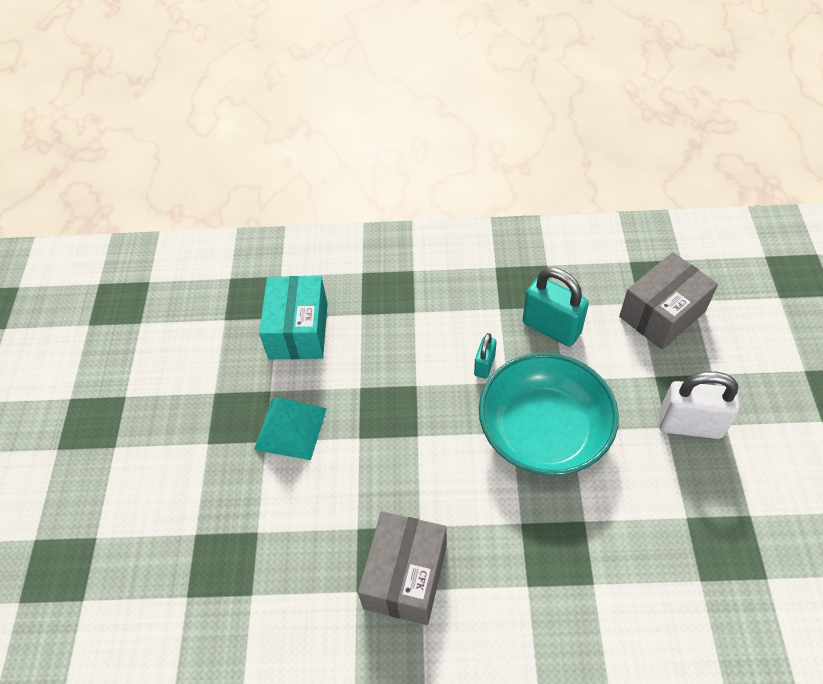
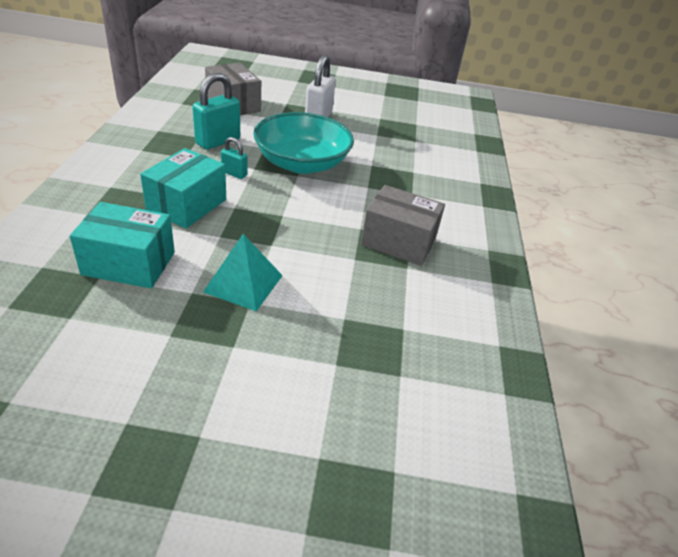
camera: 90 degrees left, 15 degrees down
(404, 342) = (187, 205): none -> turquoise box

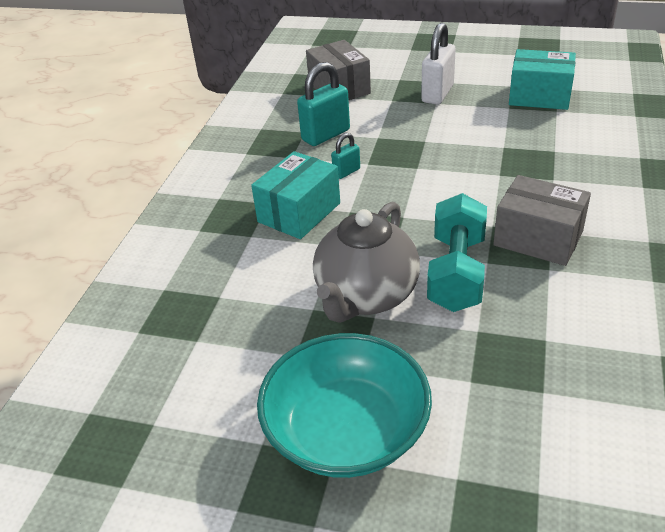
camera: 15 degrees right, 0 degrees up
(129, 263) = (247, 281): turquoise box -> turquoise box (539, 96)
(234, 174) = (346, 172): turquoise padlock -> turquoise padlock turned 75 degrees counterclockwise
(243, 283) = (366, 296): turquoise pyramid -> grey teapot
(302, 163) = (421, 152): turquoise bowl -> turquoise bowl (346, 430)
(327, 266) = (456, 272): none -> turquoise dumbbell

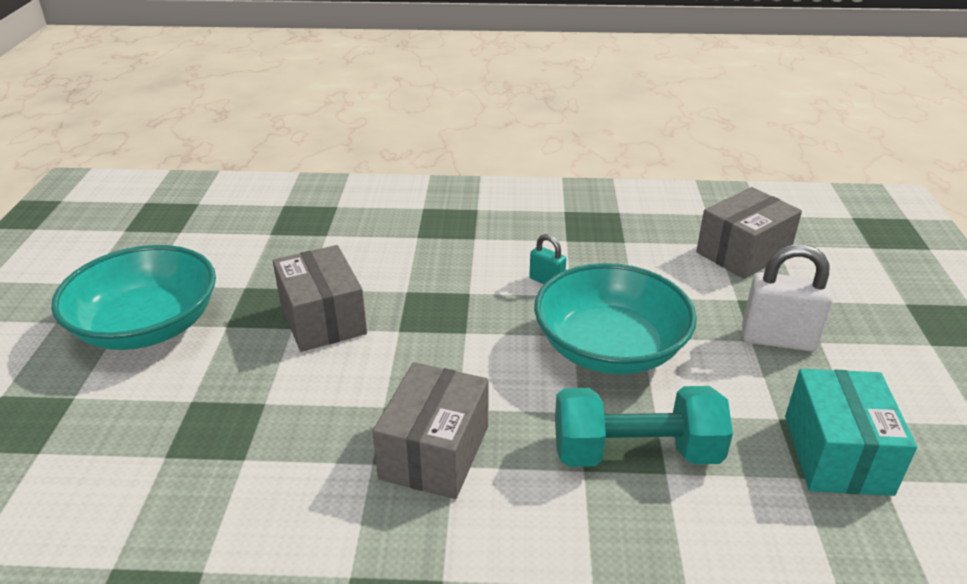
camera: 75 degrees right, 5 degrees down
(299, 212) = (460, 259): turquoise box -> none
(326, 135) = (622, 257): turquoise padlock -> none
(366, 296) = (323, 319): grey teapot -> grey box
(435, 154) = (610, 348): none -> turquoise bowl
(456, 272) = (363, 381): turquoise dumbbell -> turquoise dumbbell (636, 452)

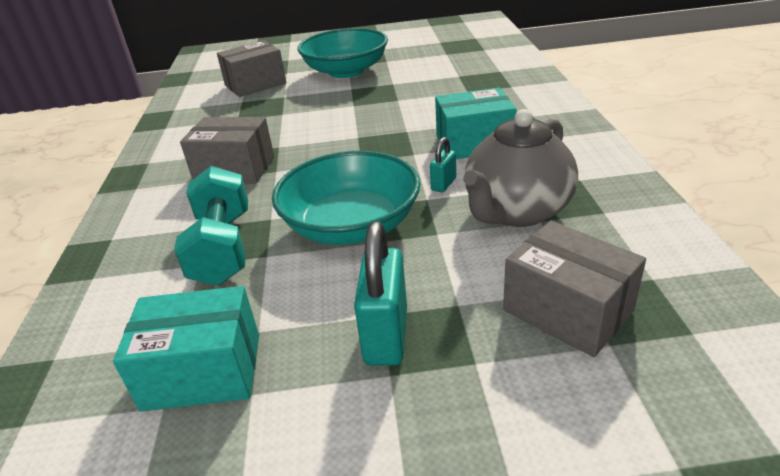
camera: 85 degrees right, 0 degrees up
(323, 319) = (364, 111): grey box -> grey box (255, 84)
(467, 251) = (474, 143): none -> turquoise box
(608, 250) = (516, 211): none -> grey teapot
(778, 339) = (386, 336): white padlock -> turquoise padlock

